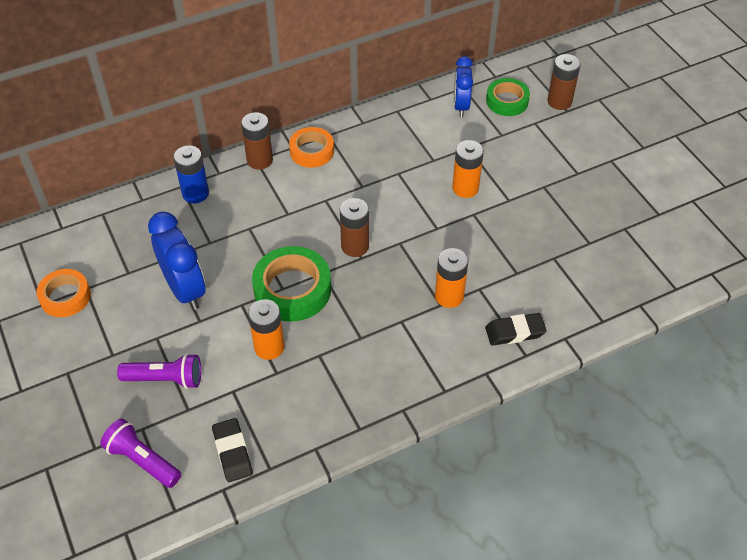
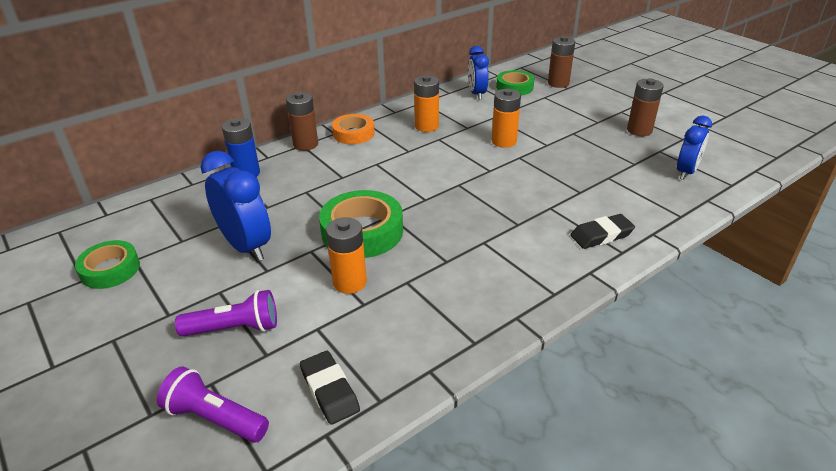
camera: 10 degrees left, 15 degrees down
(65, 296) = (110, 269): orange tape -> green tape
(355, 246) = (415, 192): brown battery -> brown battery (639, 130)
(449, 296) = (523, 216): orange battery -> orange battery (426, 126)
(637, 263) = (686, 172): none -> blue clock

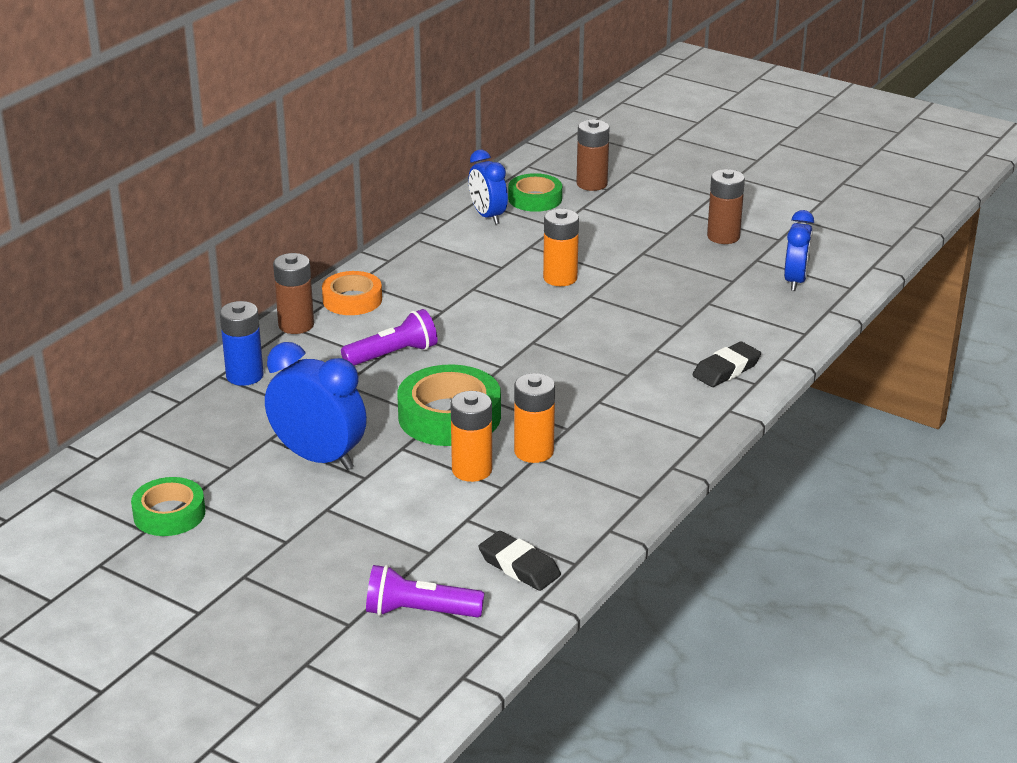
camera: 20 degrees left, 5 degrees down
(234, 328) = (375, 537): purple flashlight -> purple flashlight (393, 355)
(426, 126) = (446, 274): orange battery -> orange battery (534, 452)

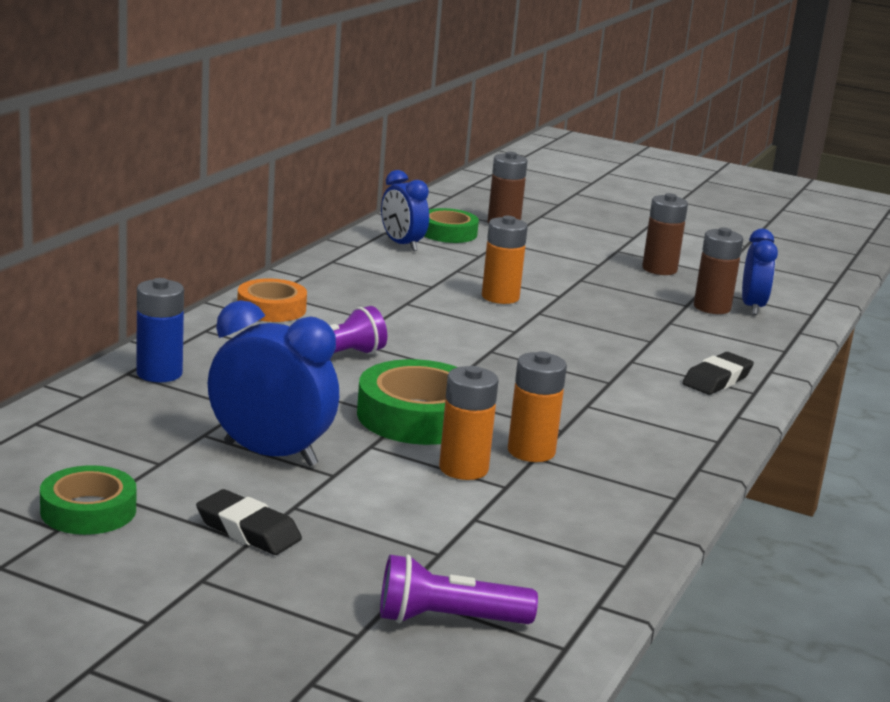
camera: 10 degrees left, 10 degrees down
(296, 325) = (211, 329): brown battery -> brown battery (712, 307)
(519, 566) = (558, 568): black eraser -> black eraser (248, 530)

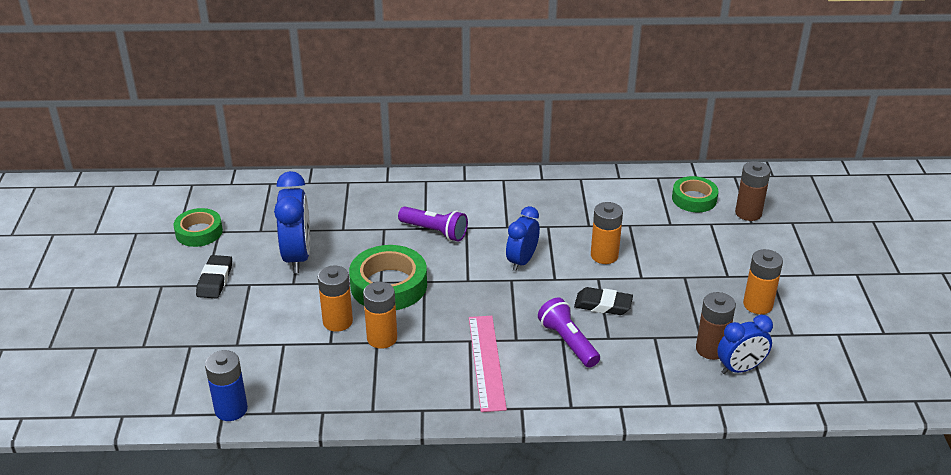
camera: 65 degrees right, 15 degrees up
(159, 373) = (356, 190): blue battery -> blue battery (231, 409)
(271, 308) = (479, 188): orange tape -> none
(402, 244) = (645, 191): blue clock -> blue clock (522, 261)
(448, 620) = (173, 368): purple flashlight -> purple flashlight (568, 342)
(638, 408) = (486, 362): none -> pink ruler
(659, 269) = (757, 305): brown battery -> orange battery
(717, 380) = (573, 384): black eraser -> black eraser (603, 305)

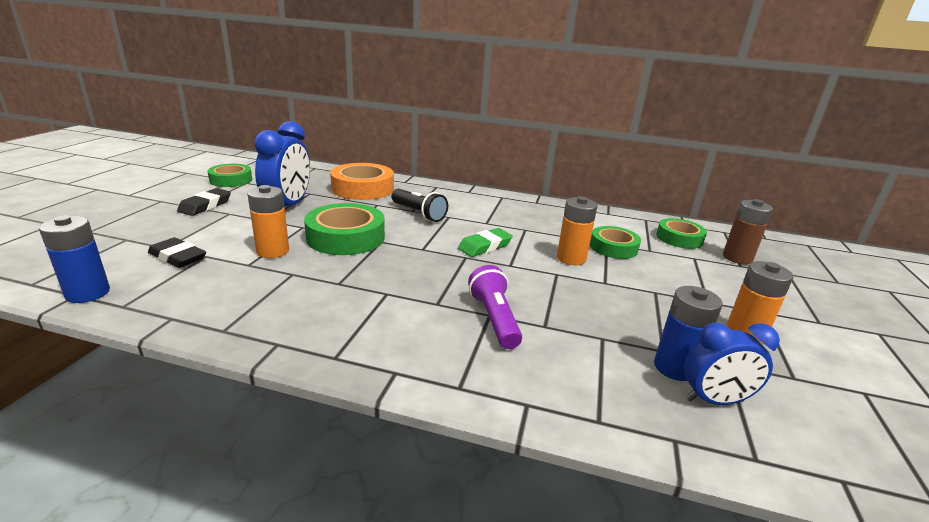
camera: 15 degrees right, 10 degrees down
(351, 206) = (362, 188): none -> orange tape
(382, 338) = (300, 272): orange battery -> none
(435, 231) = (418, 214): purple flashlight -> black flashlight
(486, 362) = (389, 316): pink ruler -> none
(522, 261) = (485, 246): blue clock -> green eraser
(603, 305) = (552, 295): black eraser -> black eraser (178, 257)
(637, 229) = (613, 247): none -> green tape
(711, 349) = (674, 367): brown battery -> blue battery

